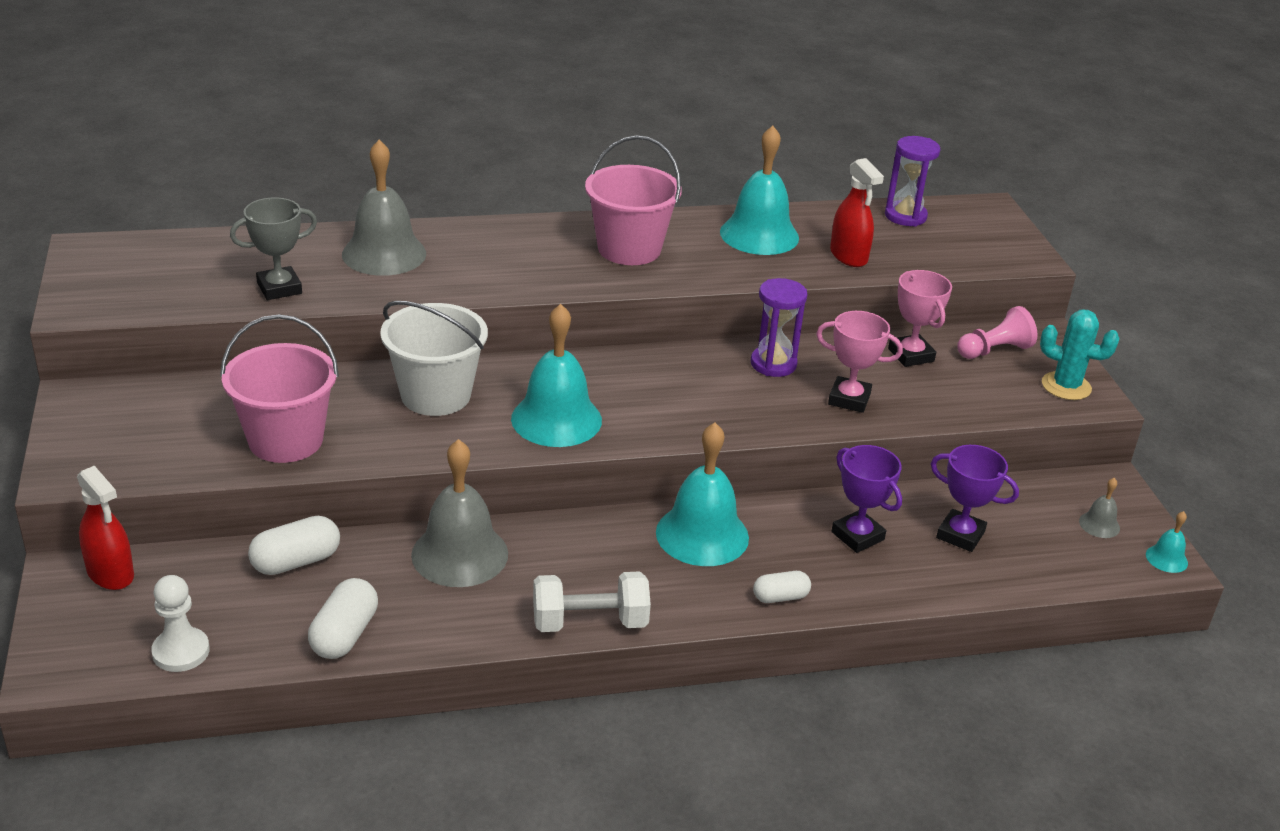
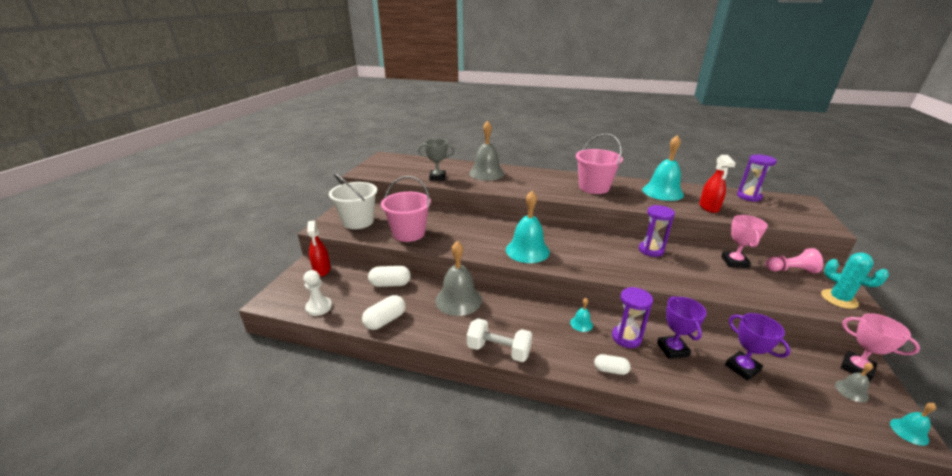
camera: 30 degrees right, 5 degrees down
(435, 395) = (481, 230): white bucket -> white bucket (358, 221)
(702, 535) = (581, 323): turquoise bell -> turquoise bell, size x0.45
(783, 538) = (626, 338): none -> purple hourglass
(849, 399) = (688, 275): pink trophy -> pink trophy (856, 368)

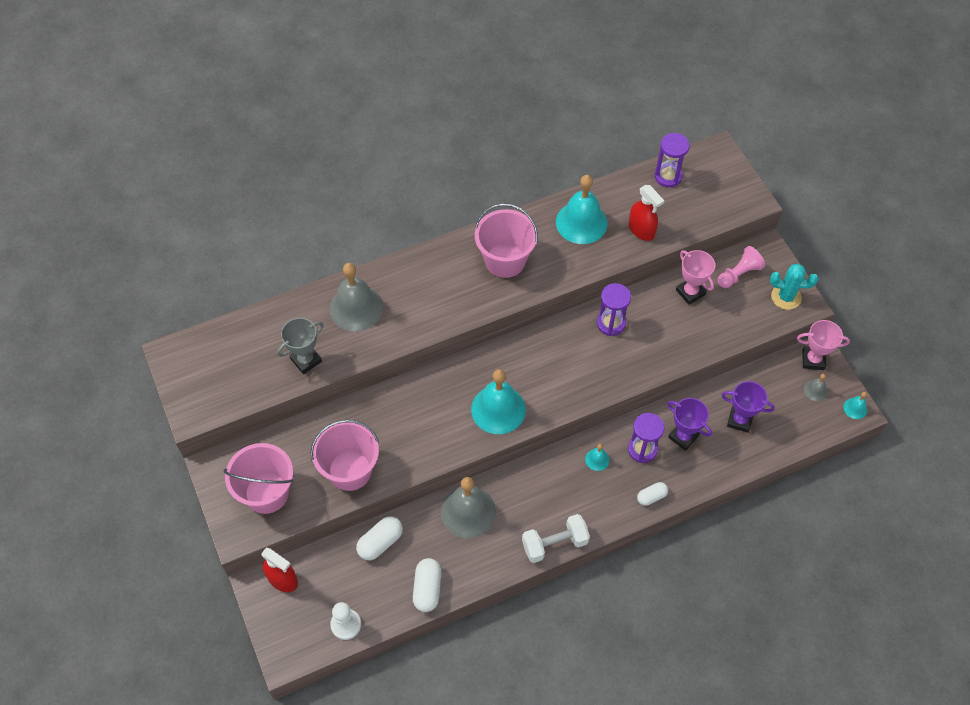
camera: 40 degrees left, 30 degrees up
(358, 221) = (267, 493): white bucket -> pink bucket

